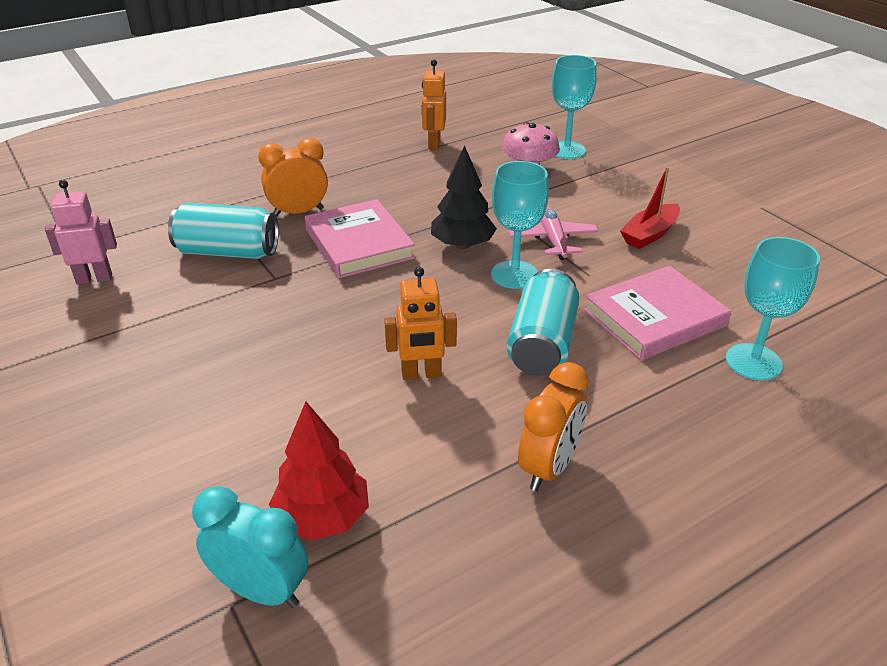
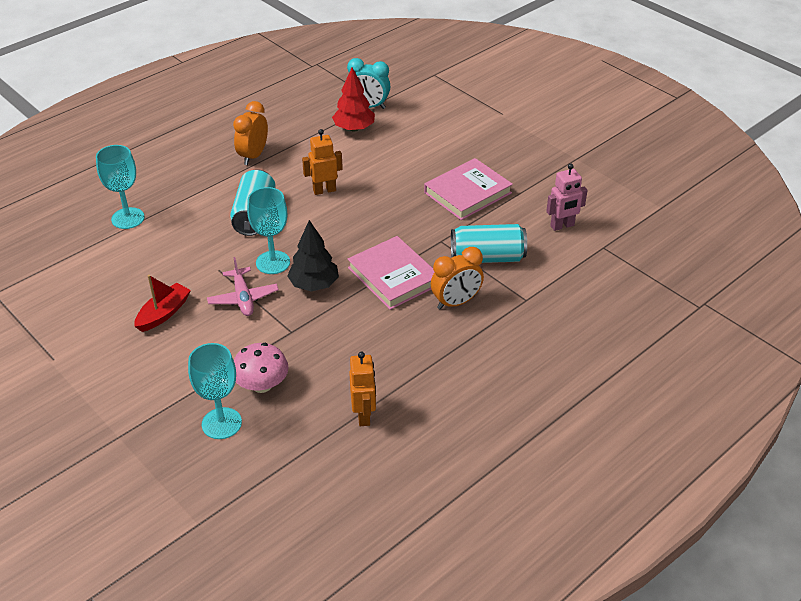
camera: 170 degrees right, 5 degrees up
(654, 318) = (180, 240): pink book -> pink book (468, 193)

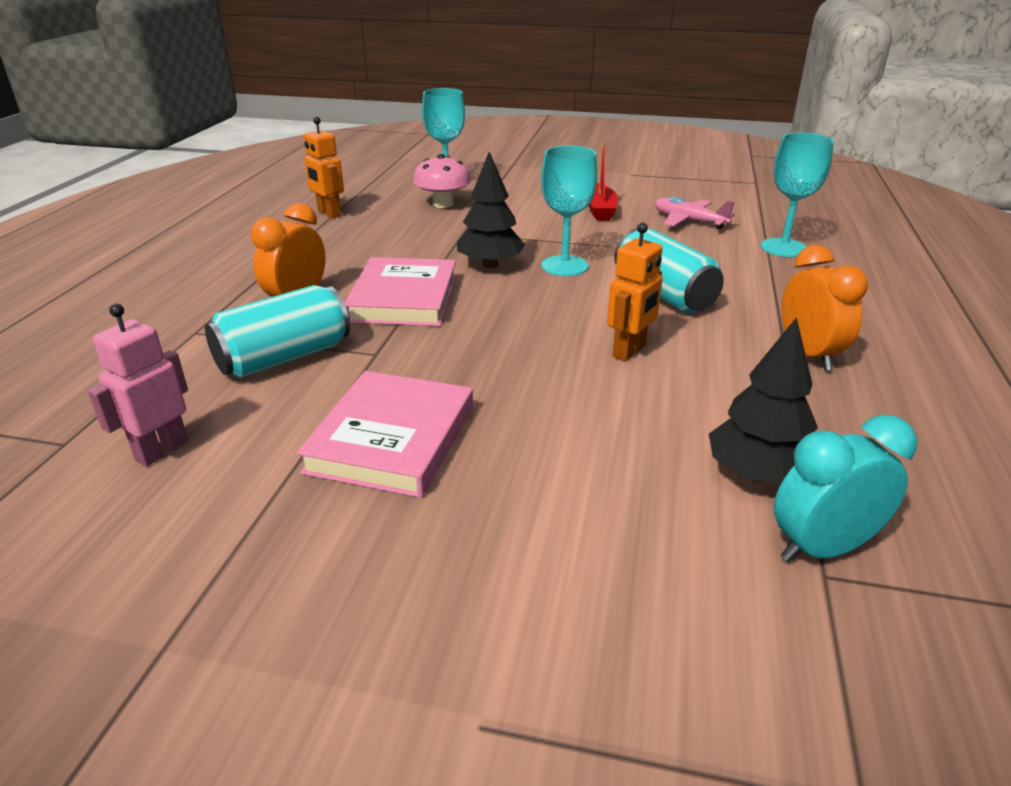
camera: 145 degrees right, 10 degrees down
(243, 298) = (547, 236): pink plane -> pink plane (689, 221)
(354, 128) = (757, 474): red tree -> black tree
(393, 276) = (404, 298): pink book -> pink book turned 75 degrees clockwise

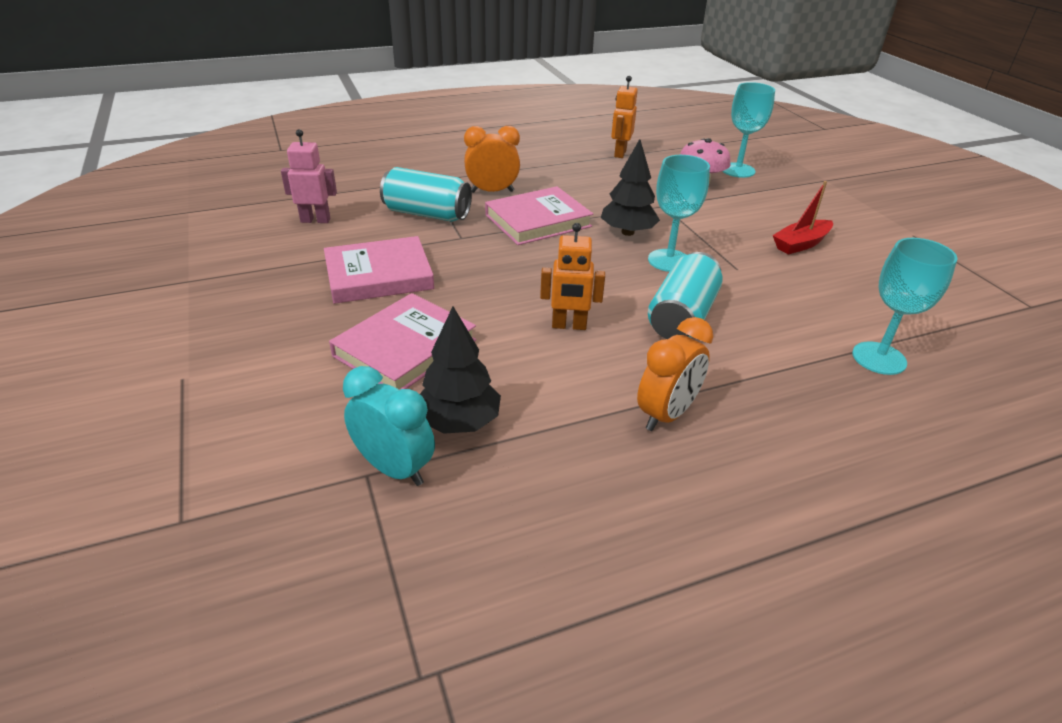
camera: 55 degrees right, 5 degrees up
(583, 468) = (405, 348): none -> pink book
(689, 221) = (853, 292): pink plane -> none

